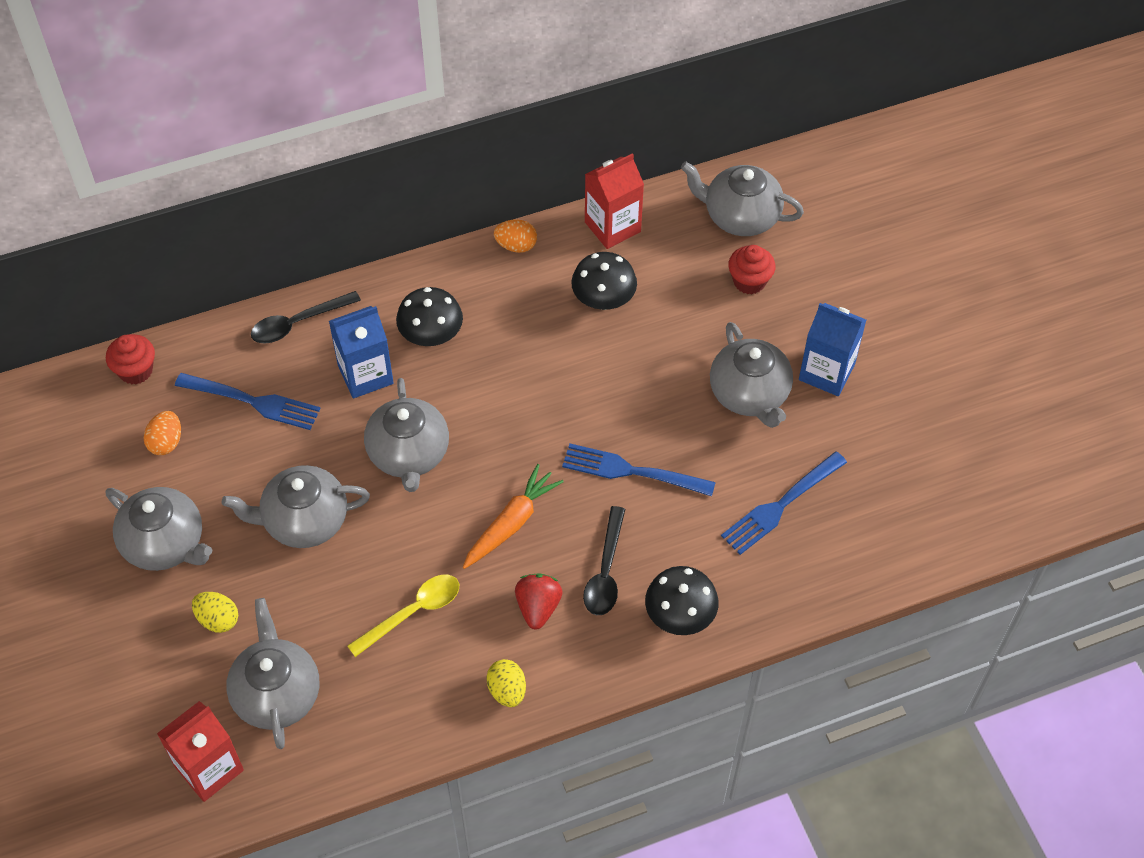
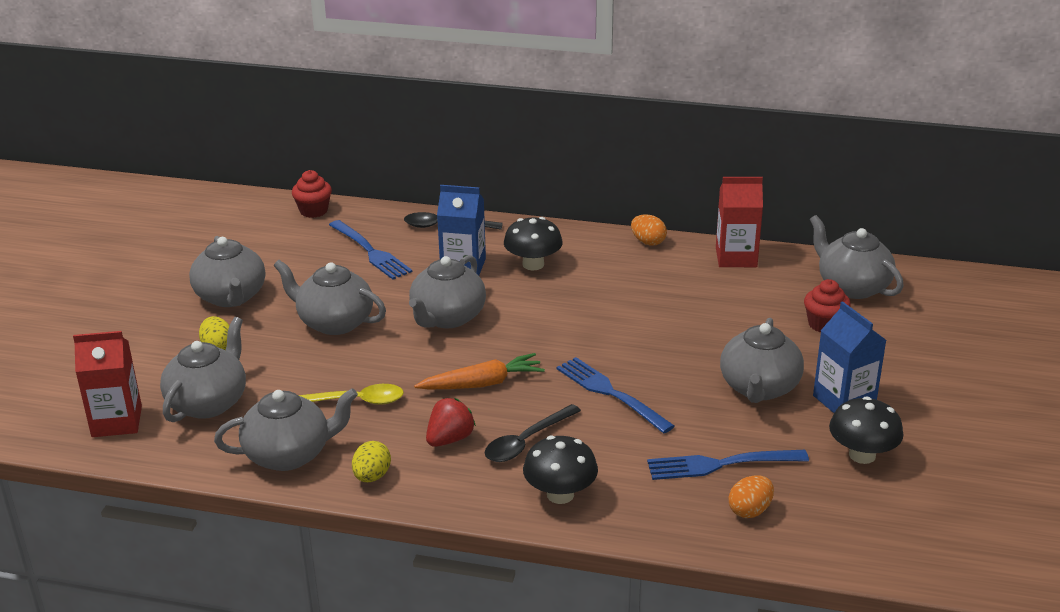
camera: 35 degrees right, 25 degrees down
(166, 442) = (291, 250): orange egg -> orange egg (750, 511)
(411, 710) = (289, 454): none -> grey teapot
(603, 300) = (687, 292): black mushroom -> black mushroom (862, 455)

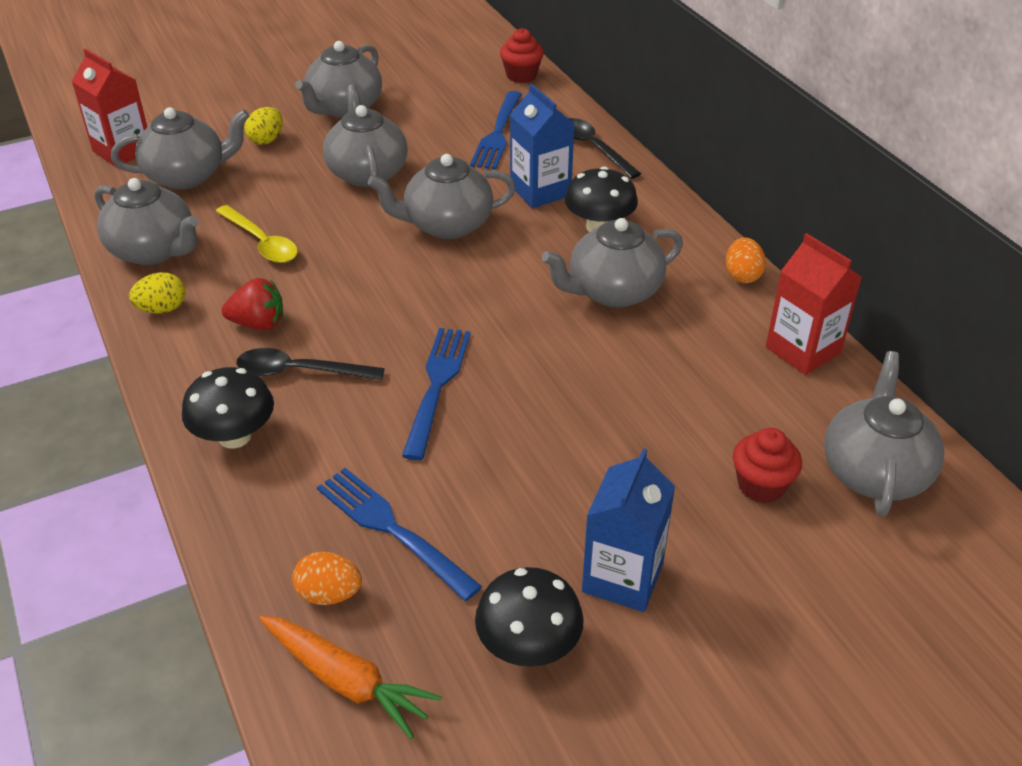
camera: 50 degrees right, 10 degrees up
(482, 384) = (364, 298): orange carrot -> orange carrot (347, 681)
(759, 388) = (567, 491): grey teapot -> grey teapot (613, 291)

